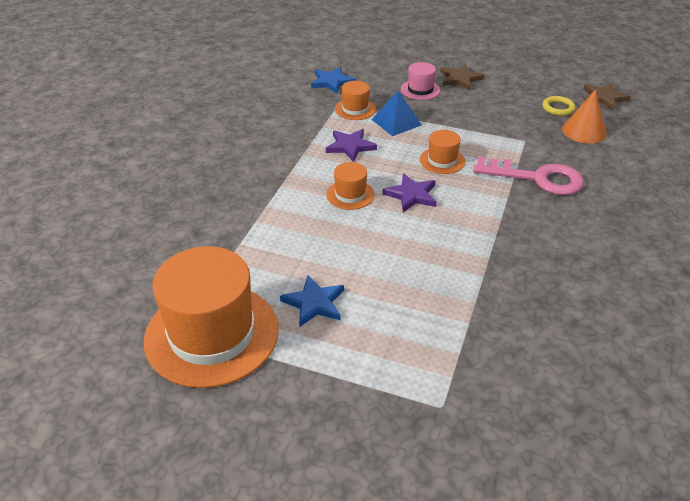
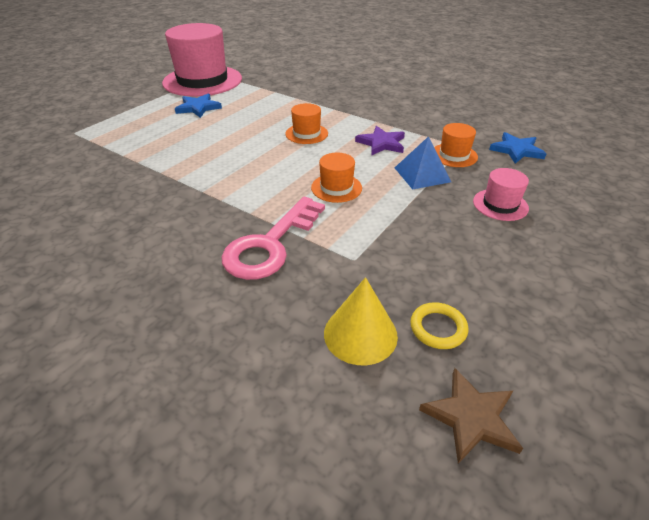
camera: 105 degrees right, 0 degrees up
(212, 334) = (202, 81): orange hat -> pink hat
(411, 195) = (288, 160): purple star -> none
(460, 79) = (535, 246): brown star -> none
(584, 131) = (360, 334): orange cone -> yellow cone

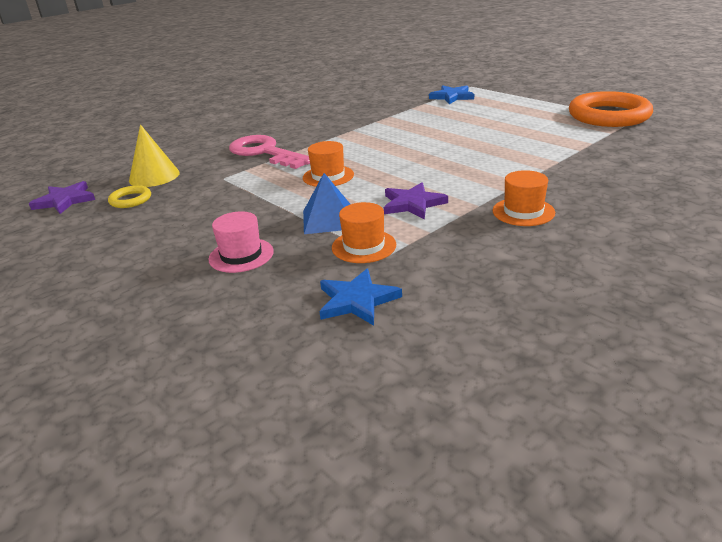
camera: 105 degrees right, 10 degrees down
(198, 108) = (525, 119): blue star -> blue star (452, 97)
(202, 81) = (608, 115): pink hat -> orange ring
(306, 133) = (449, 166): orange hat -> orange hat (523, 212)
(471, 417) = (65, 200): brown star -> purple star

